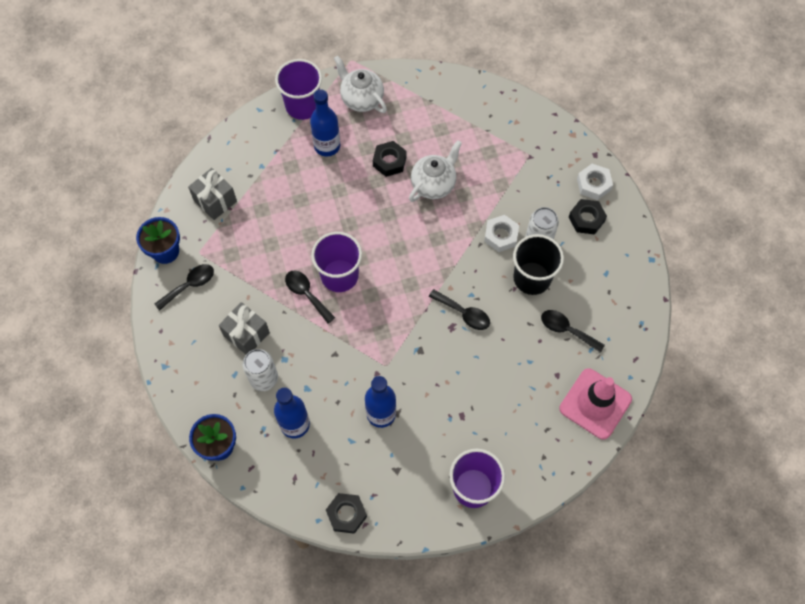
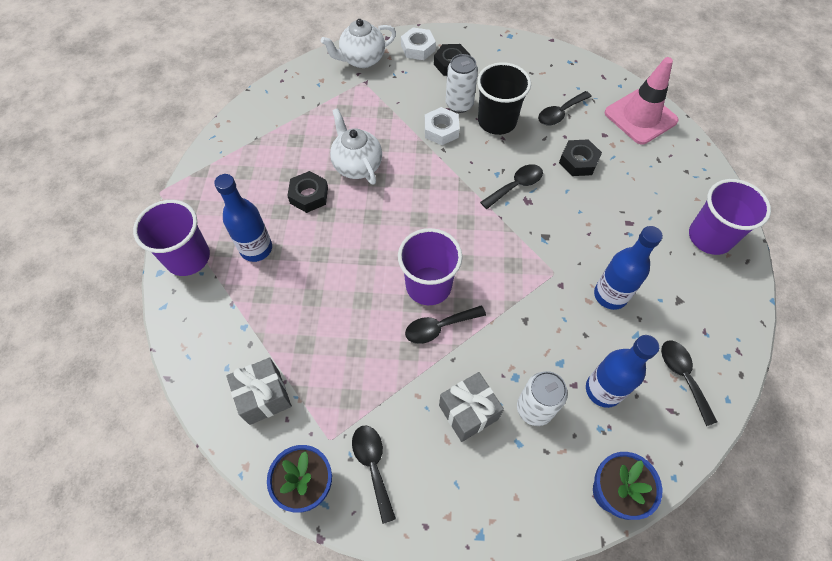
camera: 70 degrees left, 5 degrees down
(326, 482) = (683, 376): none -> black spoon
(346, 514) = (724, 366): black nut -> black nut (578, 161)
(361, 99) = (215, 197): white teapot -> white teapot (361, 59)

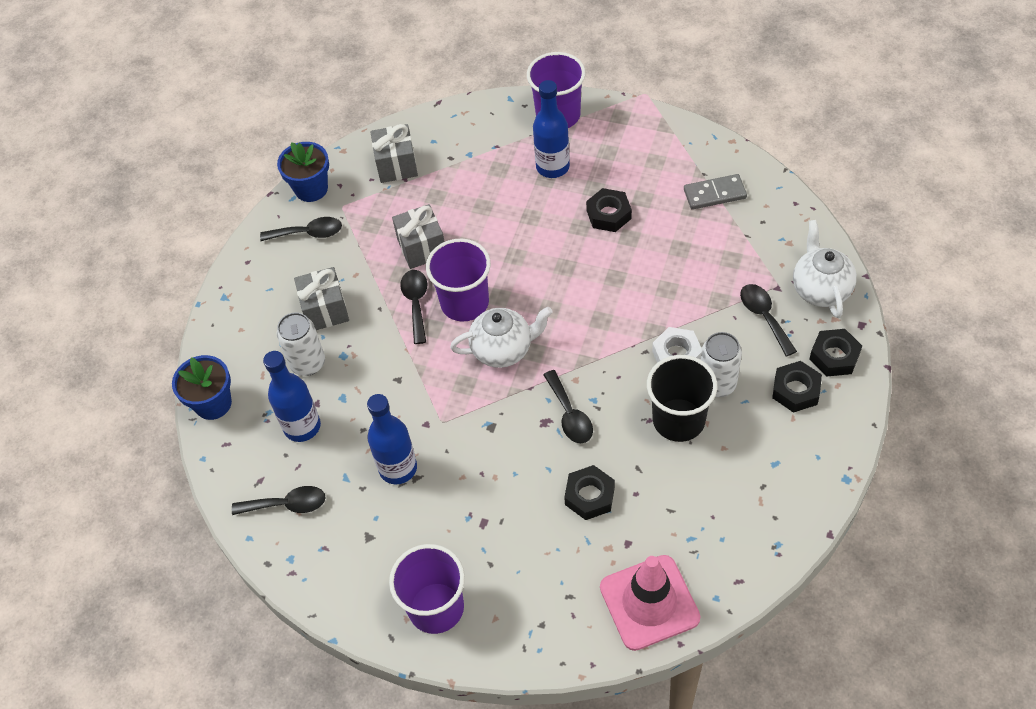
camera: 110 degrees right, 5 degrees down
(277, 128) = (714, 194): none -> grey domino
(357, 165) = (640, 262): white teapot -> white teapot (503, 349)
(372, 340) = (422, 248): none -> grey gift
(418, 48) = (834, 356): white nut -> black nut
(560, 113) = (677, 499): black spoon -> black spoon (764, 316)

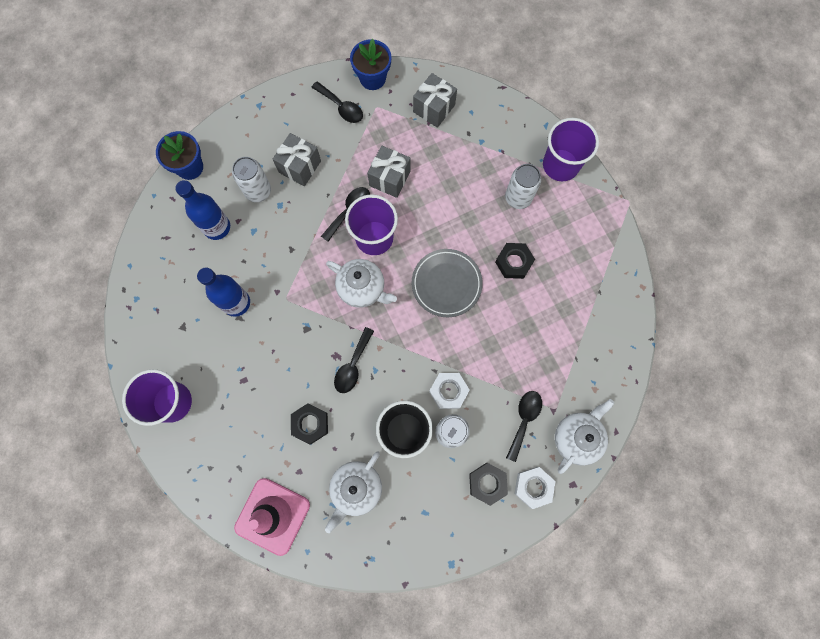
camera: 40 degrees right, 20 degrees up
(287, 505) = (164, 266): black spoon -> none
(552, 167) = (518, 198): blue bottle -> white can
(572, 280) = (446, 284): none -> grey plate
(695, 505) = (356, 489): none -> white teapot
(714, 194) = (590, 312): grey domino -> none
(834, 356) = (533, 487): black nut -> white nut

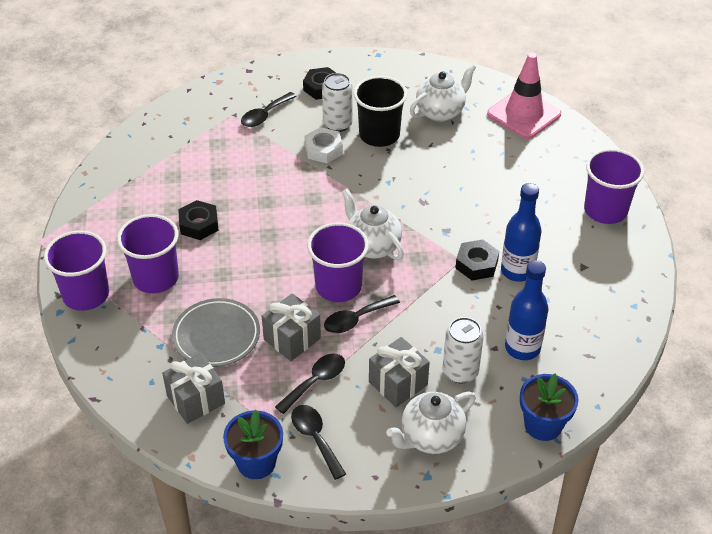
camera: 160 degrees left, 30 degrees down
(310, 424) = (468, 161): black nut -> black nut (476, 264)
(352, 365) = (409, 190): black spoon -> black spoon (316, 382)
(446, 284) = (280, 226): grey plate -> grey plate (216, 336)
(518, 198) = (155, 278): white can -> purple cup
(533, 487) = (283, 77): white nut -> none
(576, 437) = (225, 94): white teapot -> white teapot (430, 437)

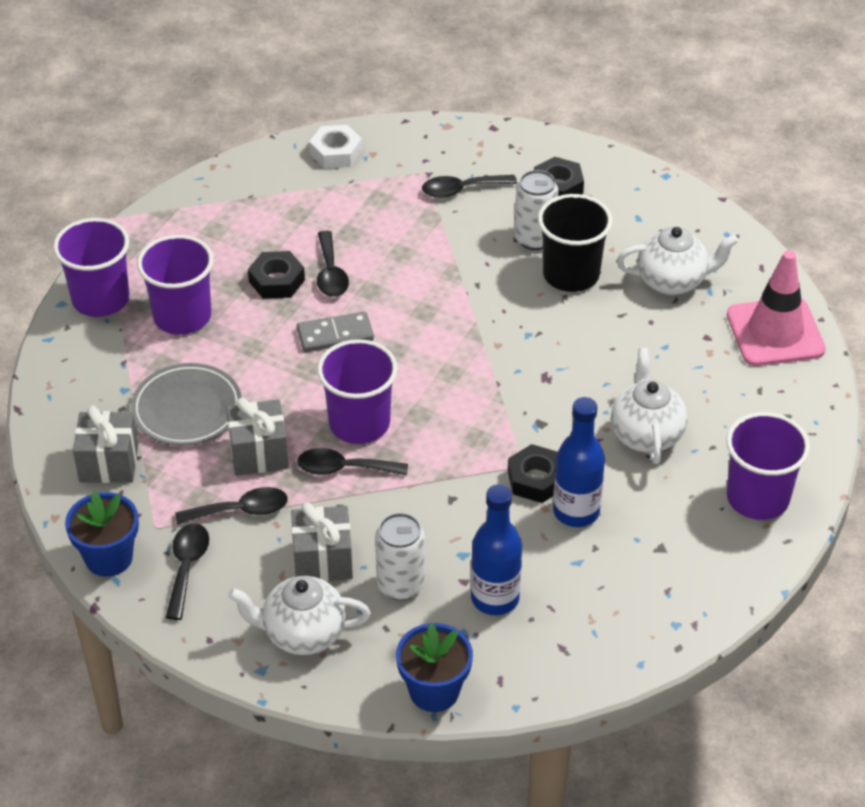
camera: 35 degrees right, 0 degrees up
(230, 203) = (330, 273): none -> black spoon
(270, 240) = (335, 335): none -> grey domino
(323, 150) = (489, 261): white nut -> white nut (336, 153)
(372, 246) = (438, 398): white teapot -> white teapot (646, 434)

